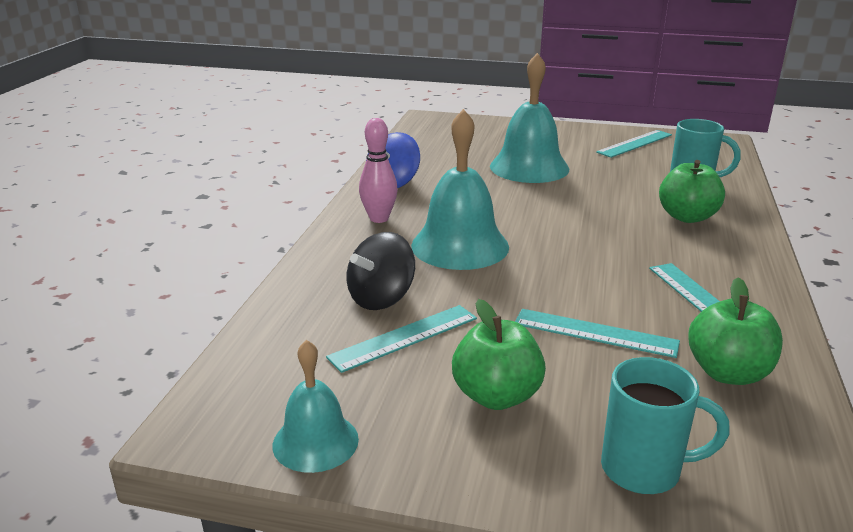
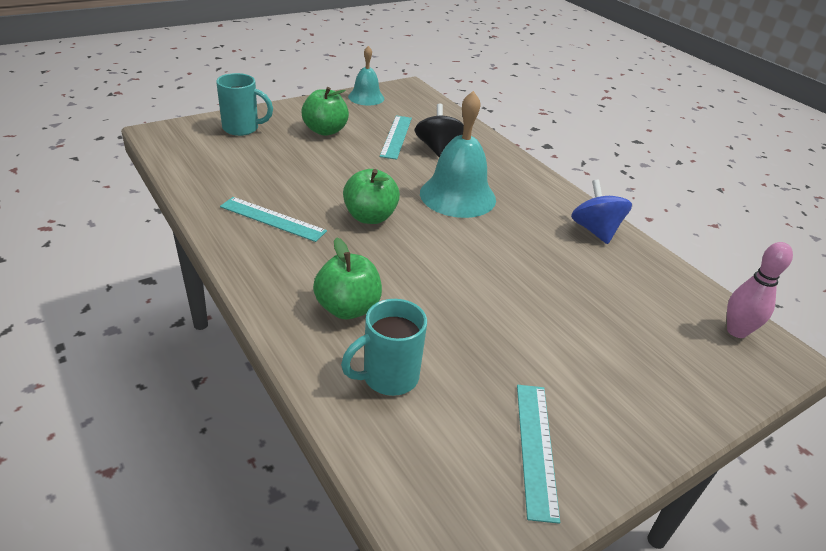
camera: 130 degrees right, 10 degrees up
(379, 218) = (536, 194): pink bowling pin -> pink bowling pin (736, 331)
(529, 167) = (553, 313): turquoise bell -> none
(595, 333) = (314, 173): turquoise ruler -> none
(644, 470) = (242, 128): turquoise mug -> turquoise mug turned 135 degrees counterclockwise
(728, 373) = (230, 178): green apple -> green apple (370, 217)

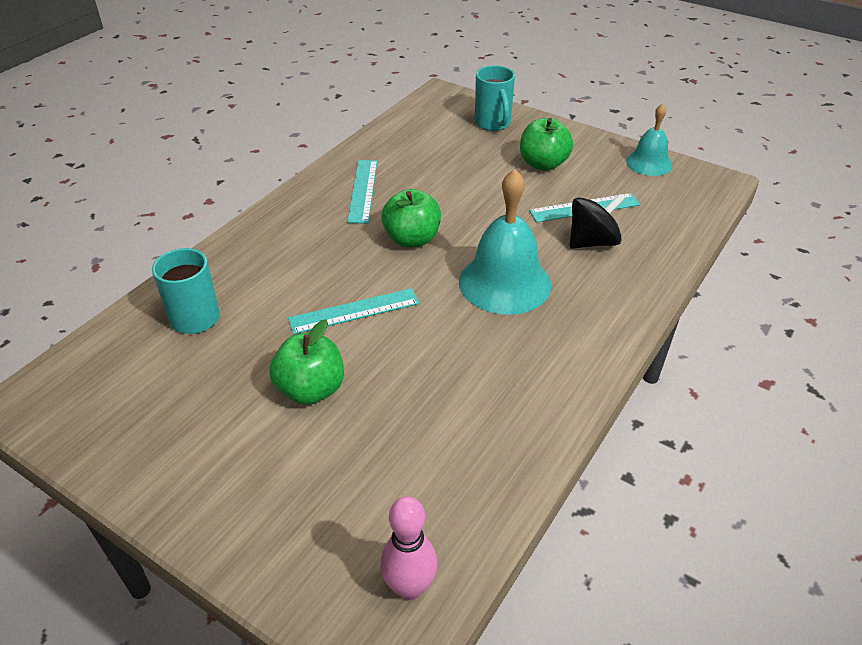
camera: 70 degrees right, 5 degrees up
(348, 308) = (267, 269): green apple -> green apple (311, 389)
(536, 448) = (144, 427): turquoise ruler -> turquoise ruler (354, 311)
(595, 230) = (533, 411): blue spinning top -> none

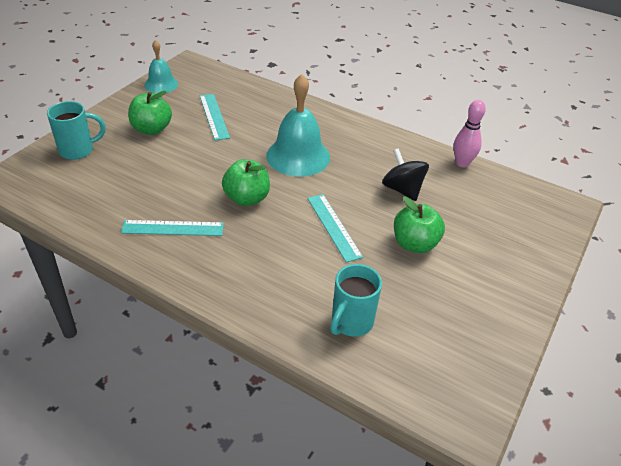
camera: 95 degrees left, 0 degrees up
(409, 587) = (535, 198): pink bowling pin -> pink bowling pin (462, 163)
(592, 242) = (254, 117): black spinning top -> black spinning top (402, 189)

